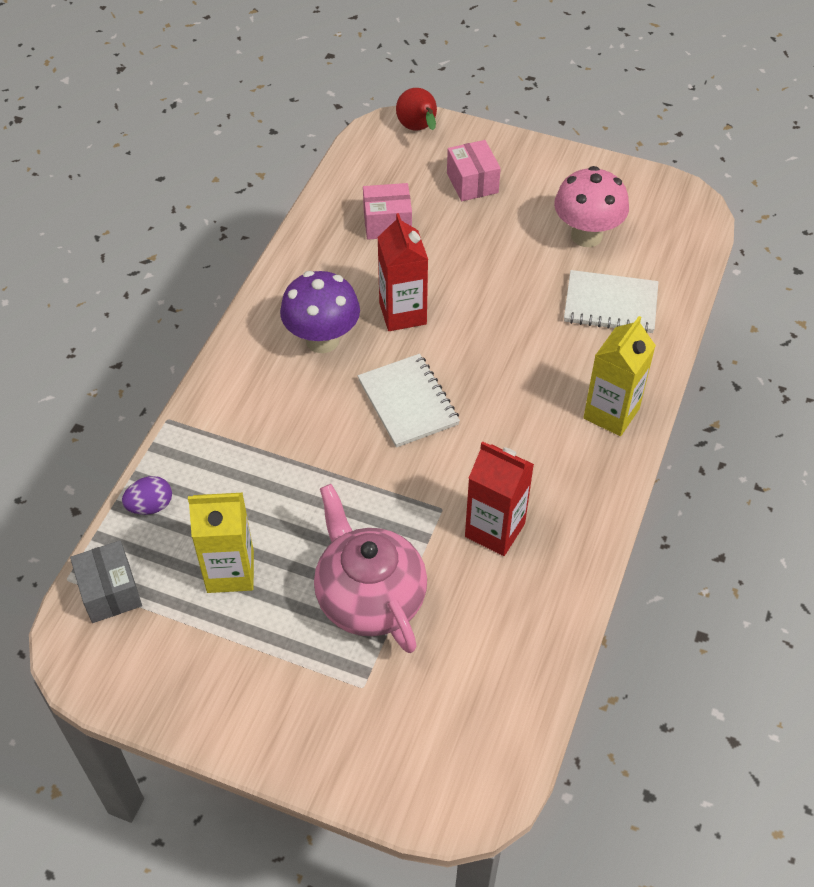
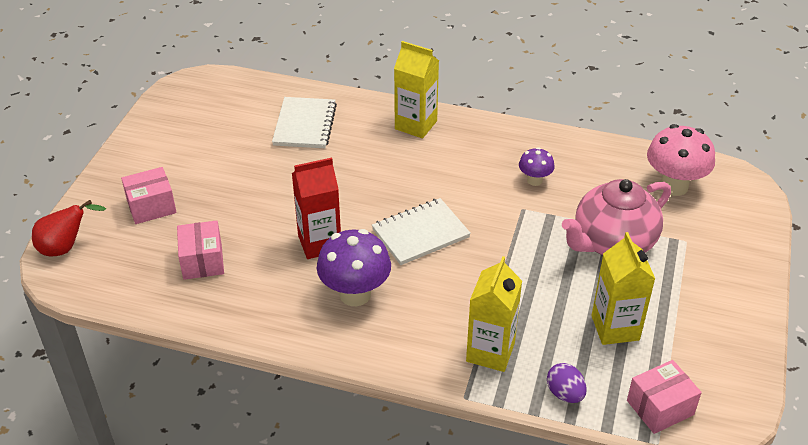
camera: 95 degrees left, 10 degrees down
(110, 592) = (660, 407): grey box -> pink box
(220, 448) = (490, 352): none -> yellow carton
(495, 530) = (534, 180): red carton -> purple mushroom
(586, 236) = (226, 137): pink mushroom -> pink mushroom (674, 186)

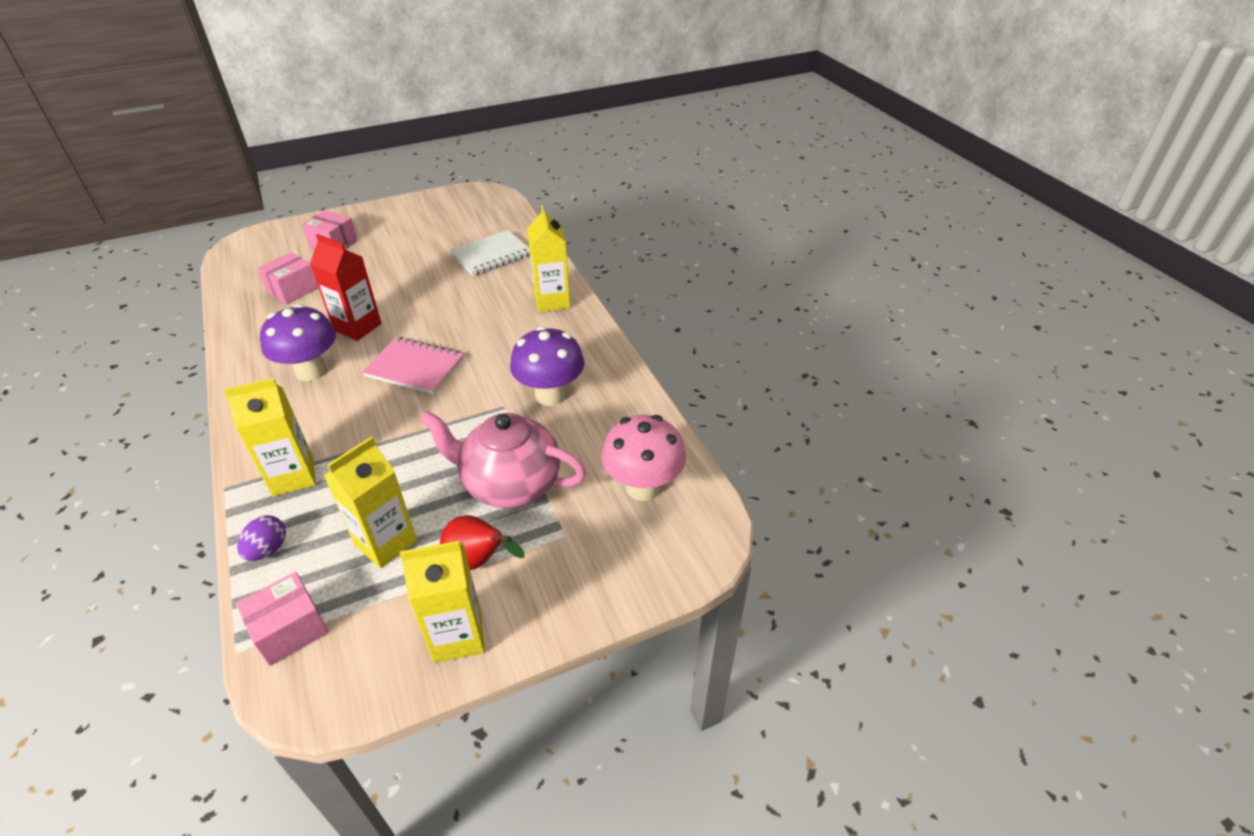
camera: 50 degrees right, 0 degrees up
(65, 248) = (263, 236): red pear -> red pear (478, 561)
(420, 233) = (415, 368): white notebook -> pink notebook
(534, 180) = (550, 395): purple mushroom -> purple mushroom, size x1.84
(660, 407) = (290, 629): pink box -> pink box turned 60 degrees counterclockwise
(733, 327) = (457, 636): none -> yellow carton

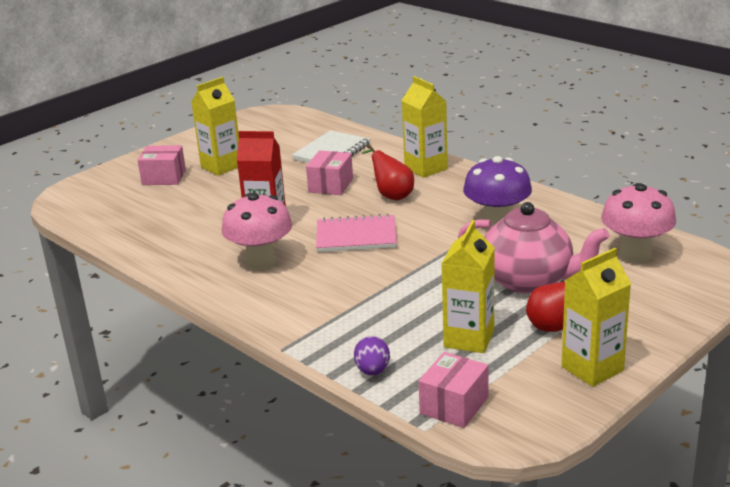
camera: 20 degrees left, 15 degrees down
(293, 290) = (166, 216): pink box -> pink box (331, 185)
(293, 476) = (335, 326): yellow carton -> yellow carton (221, 166)
(311, 371) = (261, 262): purple mushroom -> pink mushroom
(491, 326) = (391, 195): none -> red pear
(510, 484) = (528, 280): pink teapot -> pink teapot turned 150 degrees counterclockwise

